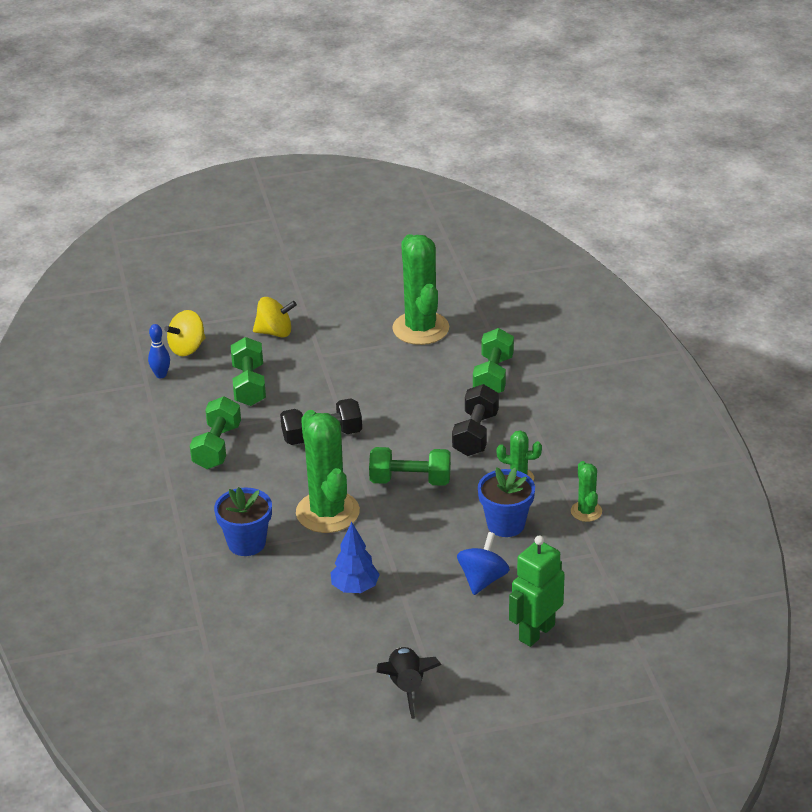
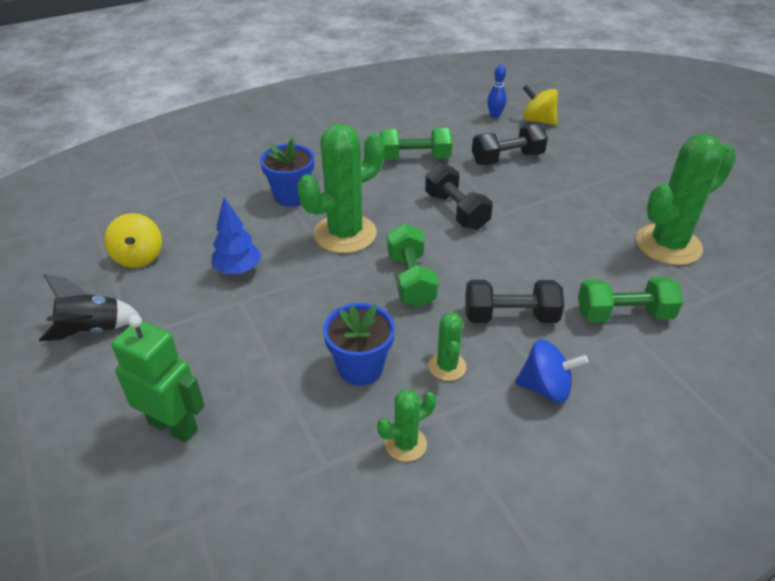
camera: 75 degrees right, 5 degrees up
(249, 385) = (507, 159): green dumbbell -> black dumbbell
(275, 332) = (592, 158): yellow spinning top -> yellow spinning top (139, 257)
(482, 579) = (261, 363): blue spinning top -> blue spinning top (545, 388)

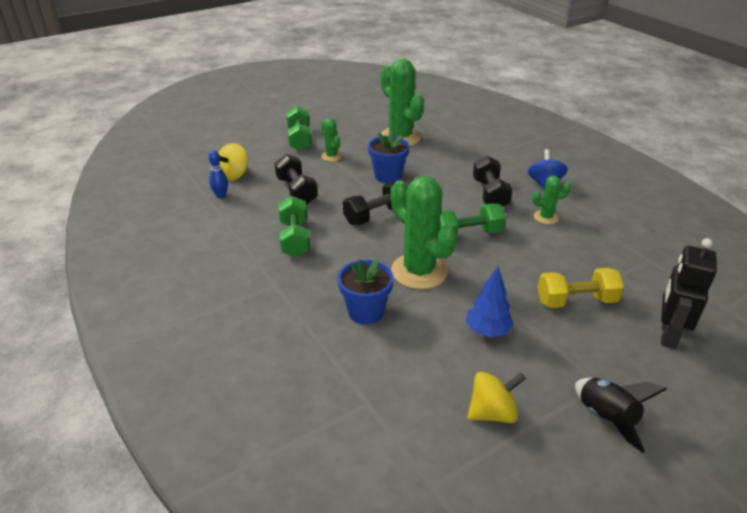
camera: 95 degrees left, 5 degrees down
(173, 426) = (668, 334): green robot -> black robot
(261, 352) = (576, 301): none -> yellow dumbbell
(360, 368) = (565, 252): blue flower pot -> blue flower pot (388, 176)
(405, 444) = (615, 231): green cactus -> green cactus (331, 156)
(623, 314) = (472, 157): green dumbbell -> green dumbbell (299, 139)

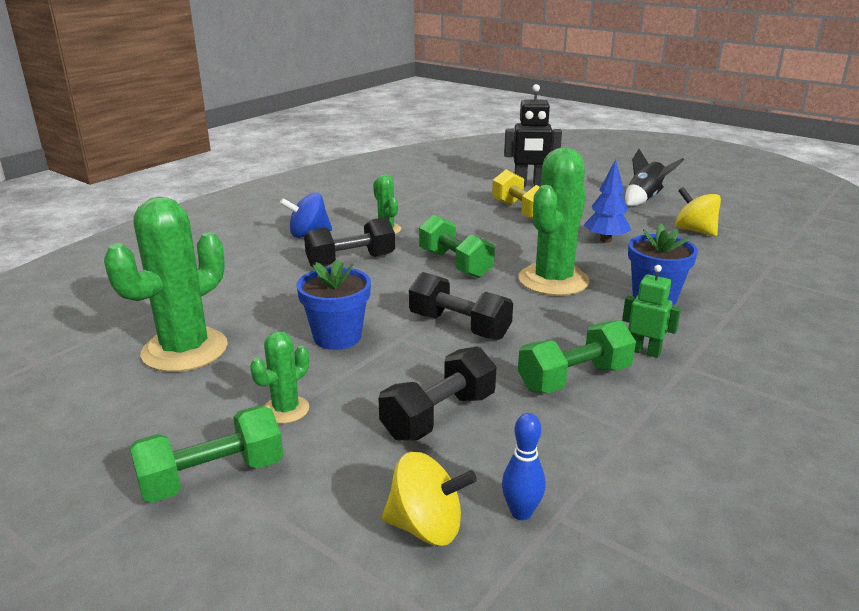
camera: 110 degrees left, 10 degrees down
(301, 275) = (644, 351): none -> green robot

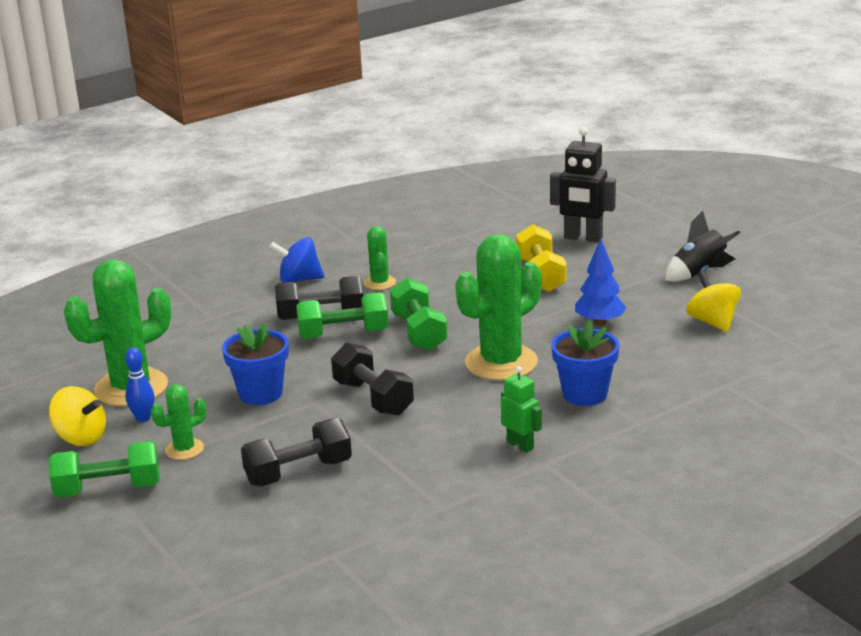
camera: 20 degrees right, 0 degrees up
(426, 527) = (234, 546): yellow spinning top -> yellow spinning top (81, 438)
(521, 512) = (307, 549): blue bowling pin -> blue bowling pin (143, 418)
(574, 378) = (434, 459): green dumbbell -> green dumbbell (343, 334)

